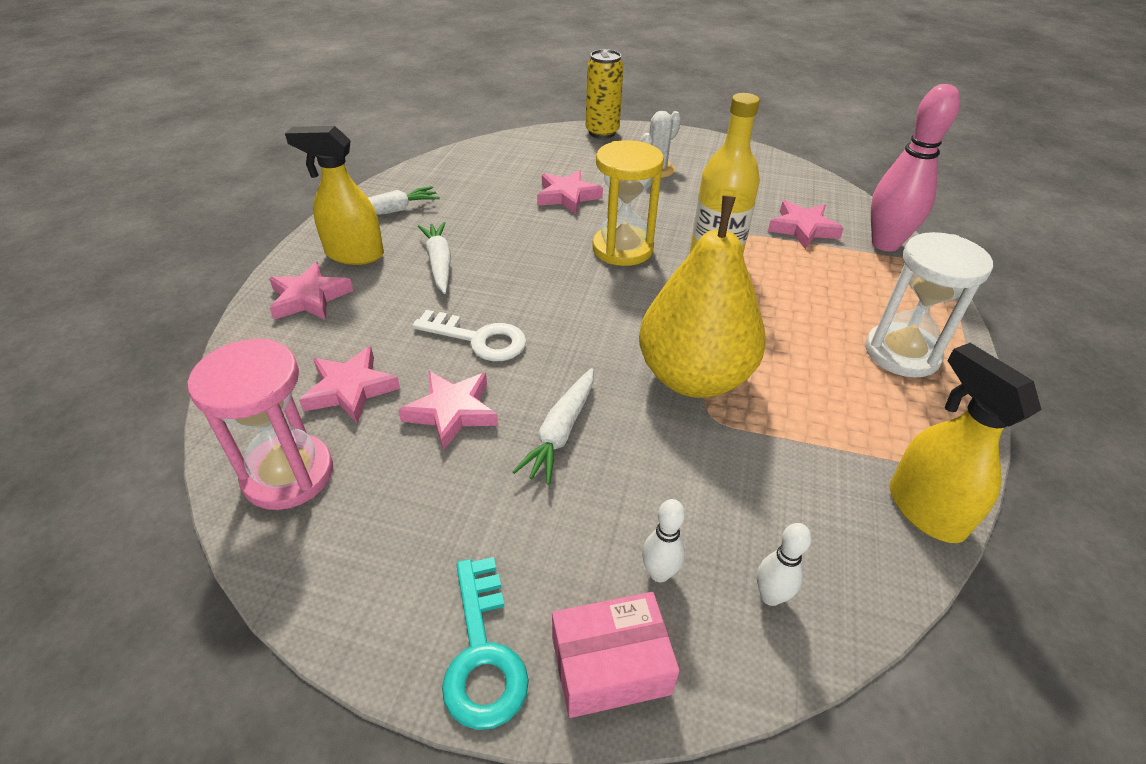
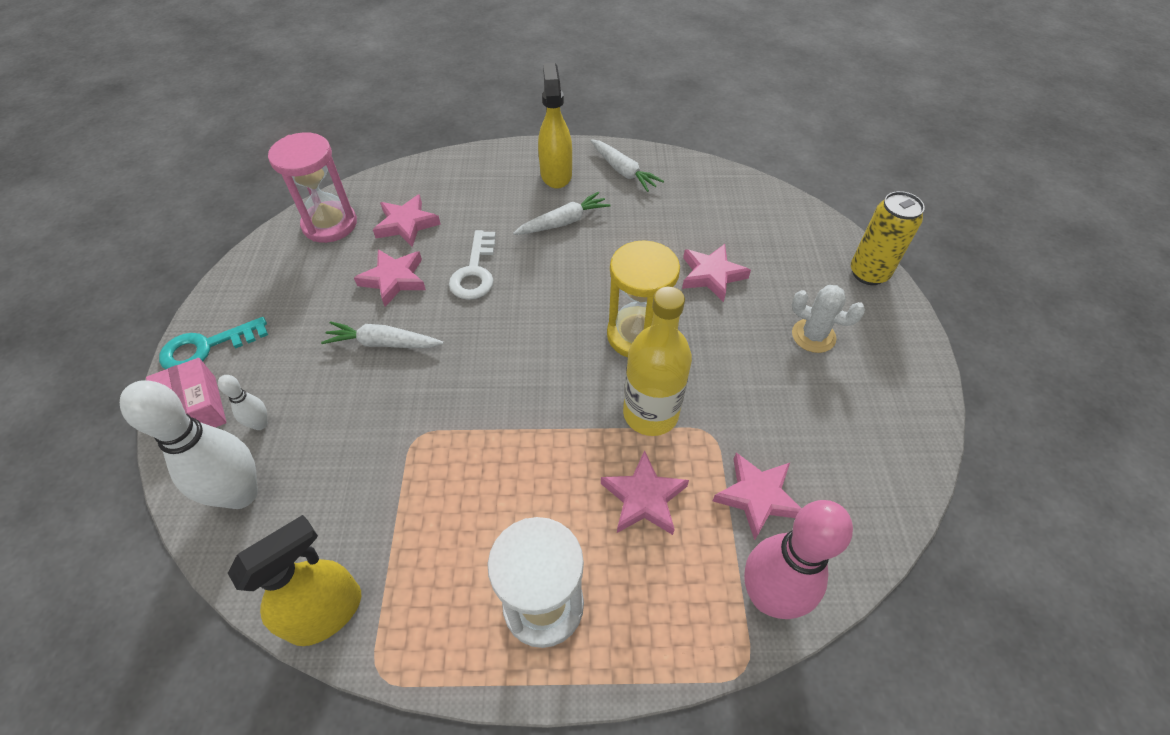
camera: 75 degrees right, 10 degrees up
(309, 298) = (495, 172): pink star -> pink star (643, 498)
(694, 377) = (462, 419): yellow pear -> none
(770, 596) = (241, 494): white bowling pin -> white bowling pin, size x2.16

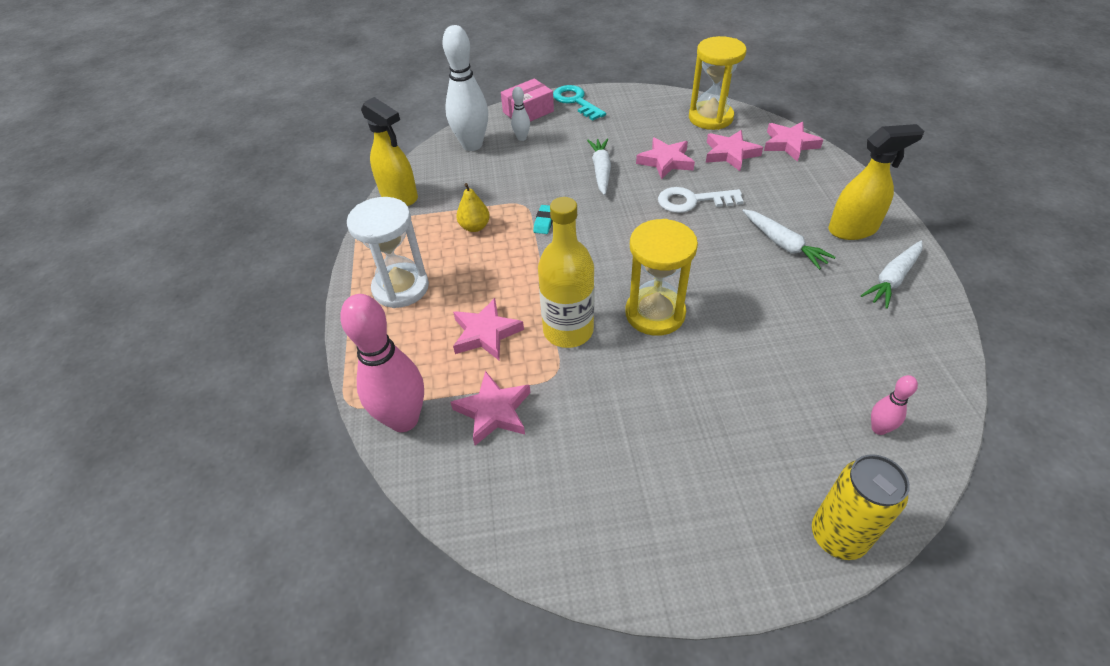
camera: 85 degrees right, 5 degrees down
(330, 224) = (710, 118): pink hourglass -> yellow hourglass
(443, 500) = (474, 227): none -> yellow pear
(461, 416) = (544, 222): none -> turquoise eraser
(712, 275) = (760, 367): pink star -> pink star (789, 144)
(775, 225) = (878, 428): none -> pink bowling pin
(813, 336) = (702, 464): white cactus -> none

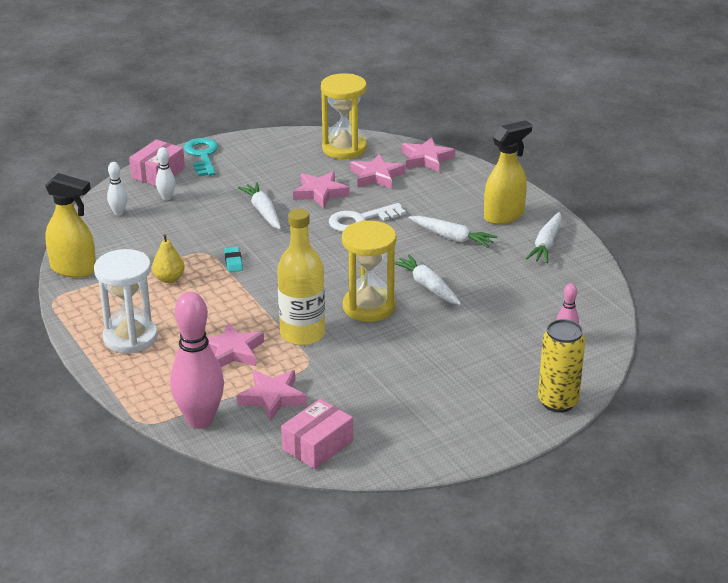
camera: 25 degrees left, 15 degrees down
(472, 145) = (119, 213): white bowling pin -> white bowling pin, size x0.46
(507, 504) = (317, 445): none -> pink box
(576, 101) = (202, 155): turquoise key -> turquoise key turned 45 degrees clockwise
(732, 302) = (427, 286): none -> white carrot

